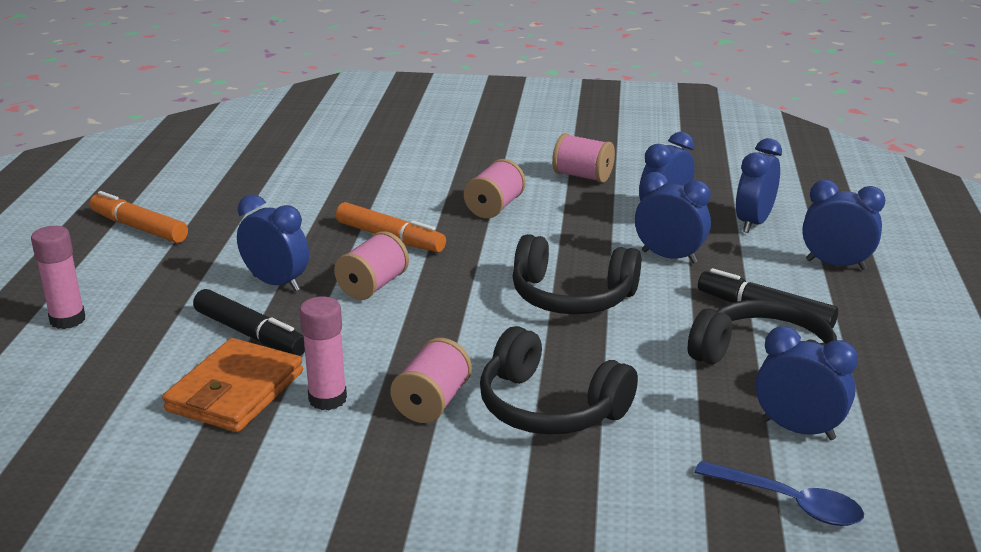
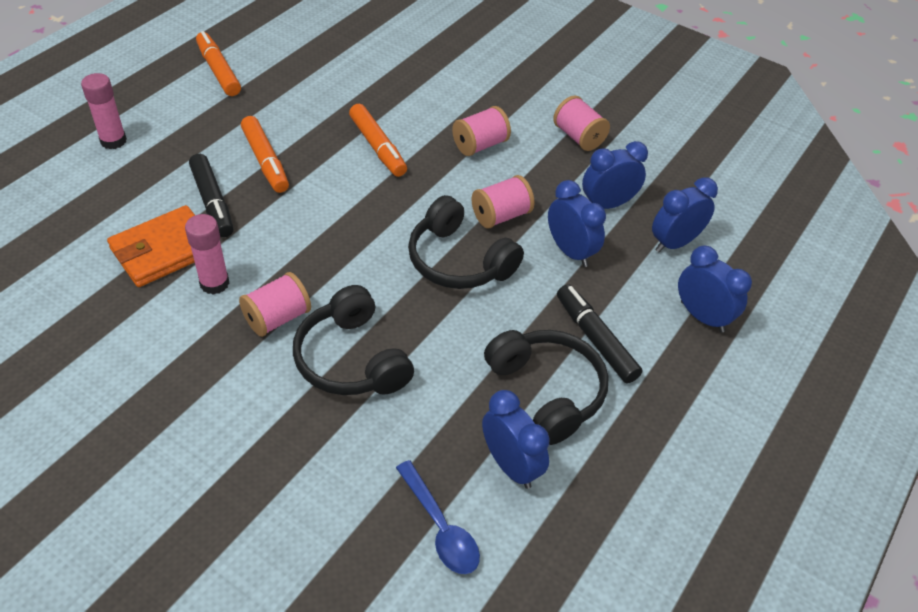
camera: 25 degrees right, 20 degrees up
(276, 283) = (265, 161): blue clock -> orange marker
(373, 286) = (327, 190): pink spool -> pink spool (501, 216)

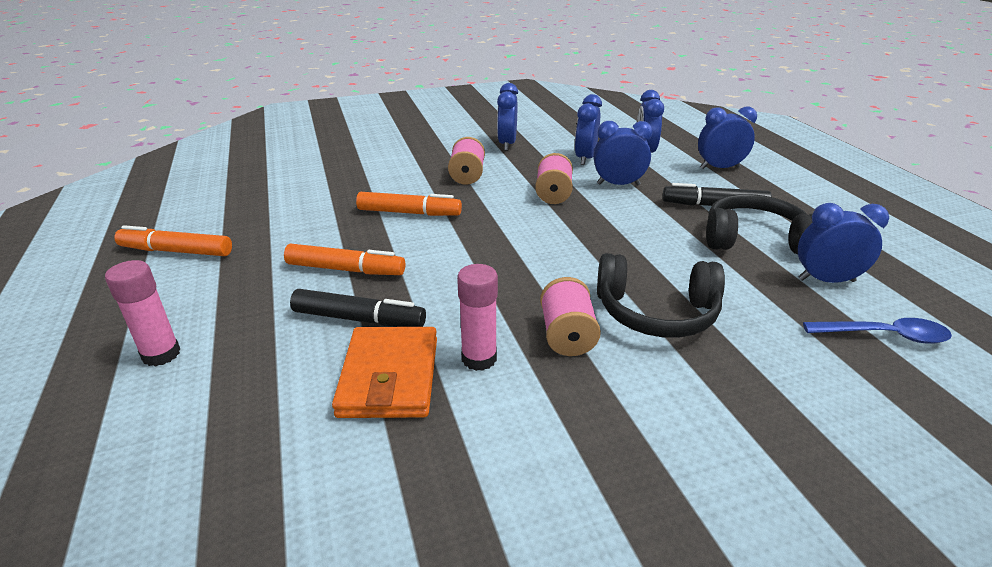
camera: 50 degrees left, 15 degrees down
(458, 261) = (584, 226): black headphones -> none
(578, 137) = (507, 144): pink spool -> blue clock

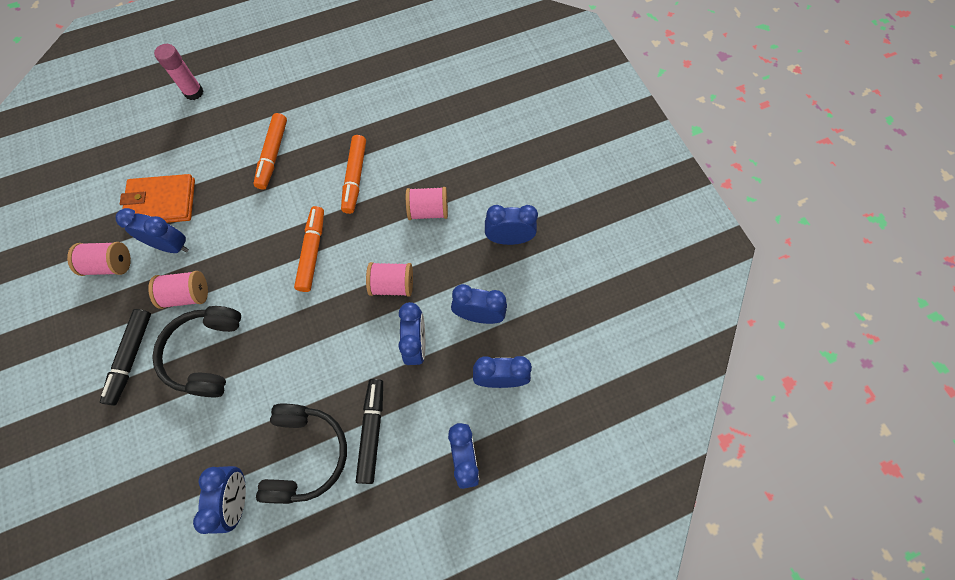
camera: 85 degrees right, 35 degrees up
(176, 251) = (300, 56): orange marker -> orange marker (312, 252)
(359, 319) = (216, 175): black marker -> black marker (131, 357)
(479, 358) = (171, 246): pink glue stick -> blue clock
(507, 433) = (110, 265): none -> pink spool
(884, 335) = (163, 516): blue spoon -> none

